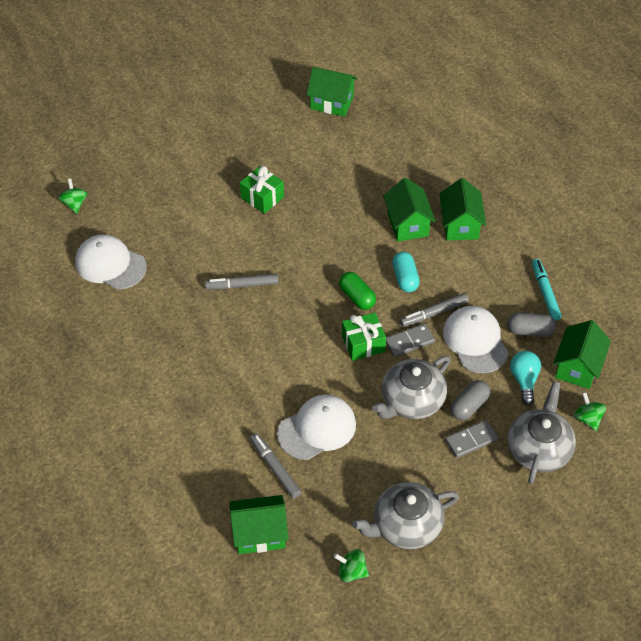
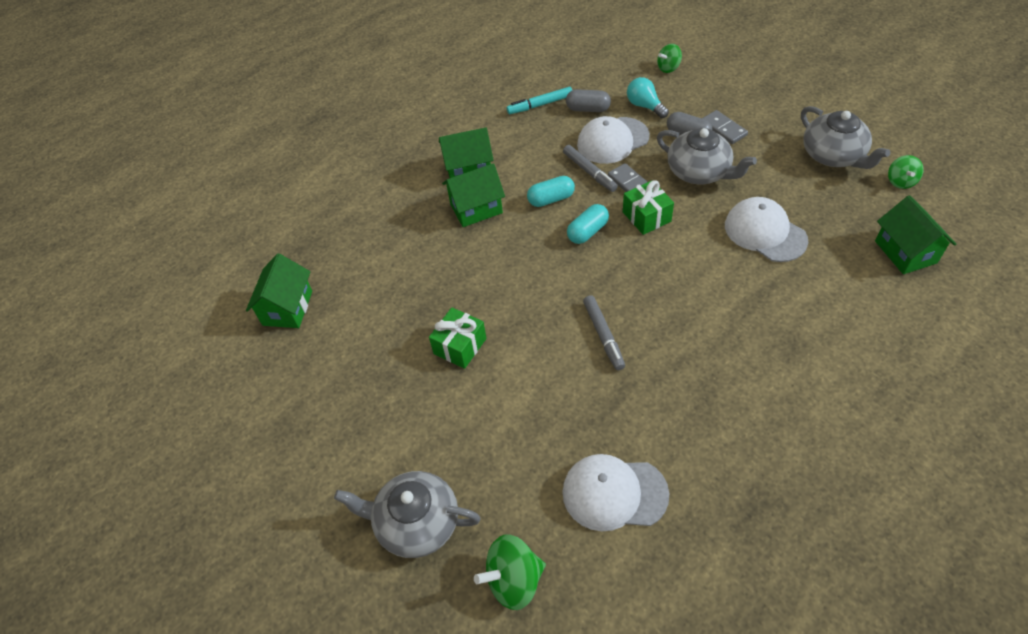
camera: 95 degrees left, 0 degrees up
(74, 204) = (514, 580): green spinning top -> green spinning top, size x1.57
(110, 264) = (614, 493): white cap -> white cap turned 75 degrees clockwise
(275, 468) = (827, 255): grey marker -> none
(357, 297) = (587, 232): green capsule -> turquoise capsule
(524, 380) = (645, 106): turquoise light bulb -> turquoise light bulb turned 60 degrees clockwise
(529, 331) = (588, 109): grey capsule -> grey capsule turned 75 degrees counterclockwise
(539, 449) = (712, 90): grey teapot -> grey teapot (416, 523)
(577, 367) = (617, 78): green house -> none

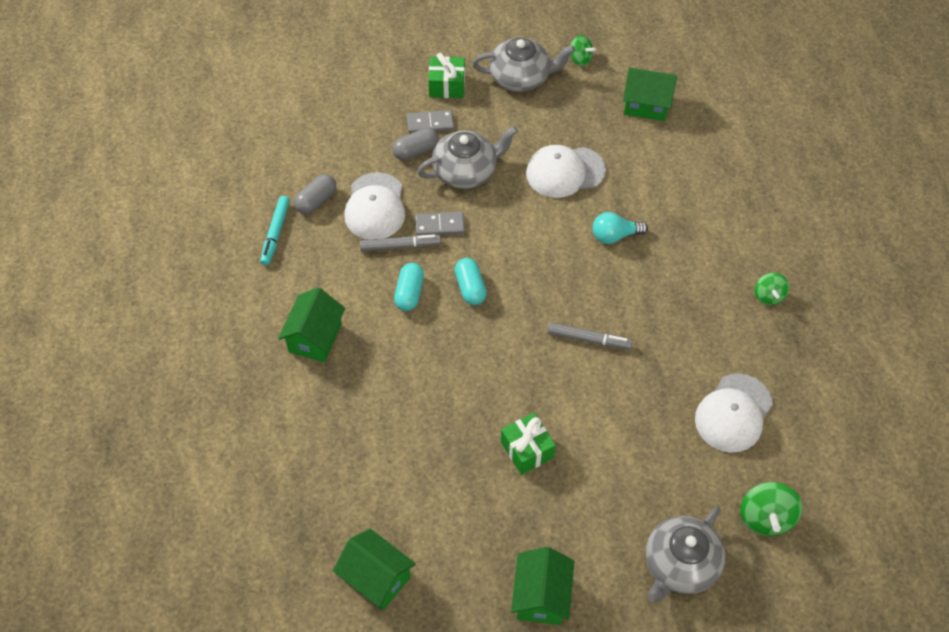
camera: 65 degrees left, 5 degrees up
(476, 208) = (373, 357): green house -> green house (541, 596)
(645, 106) = (352, 158): turquoise light bulb -> turquoise light bulb (614, 236)
(646, 217) = (486, 237): green gift -> green gift (447, 86)
(668, 68) = (317, 111): green spinning top -> green spinning top (768, 296)

